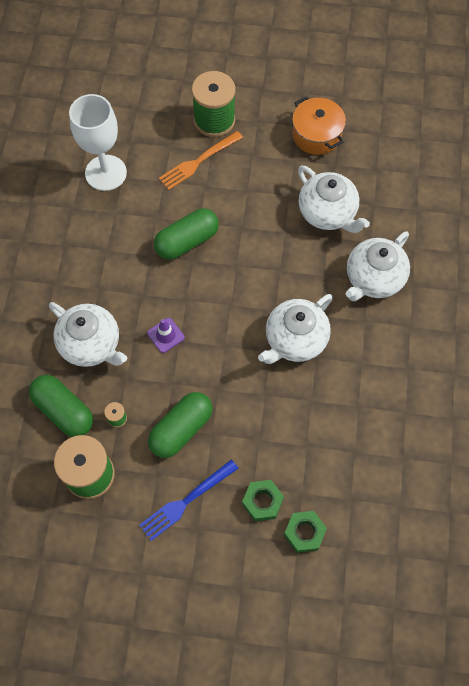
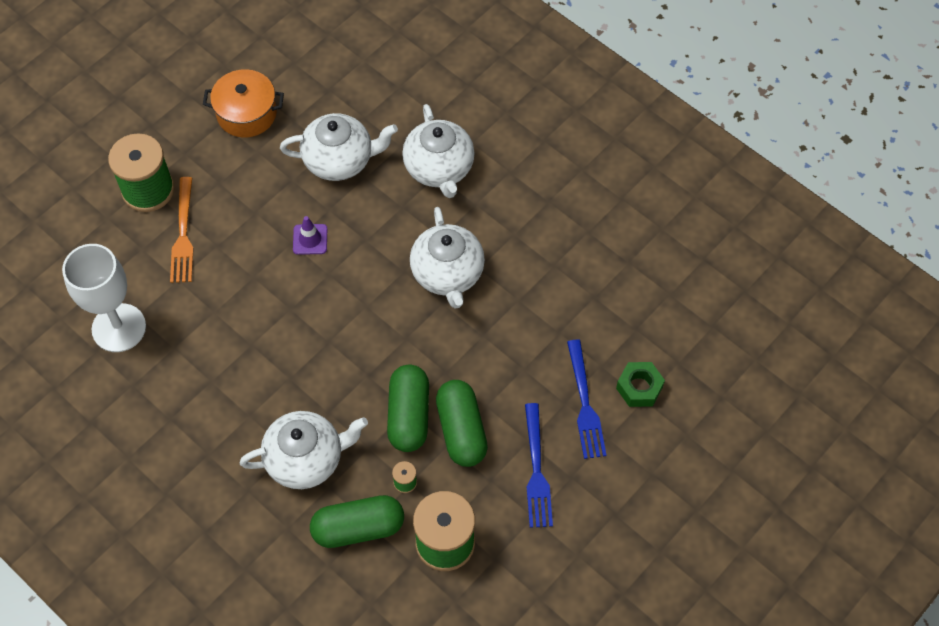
camera: 55 degrees left, 5 degrees down
(165, 335) = (352, 384): purple traffic cone -> purple traffic cone (310, 239)
(187, 241) = (265, 301): green capsule -> green capsule (409, 415)
(262, 502) = (585, 404): green nut -> blue fork

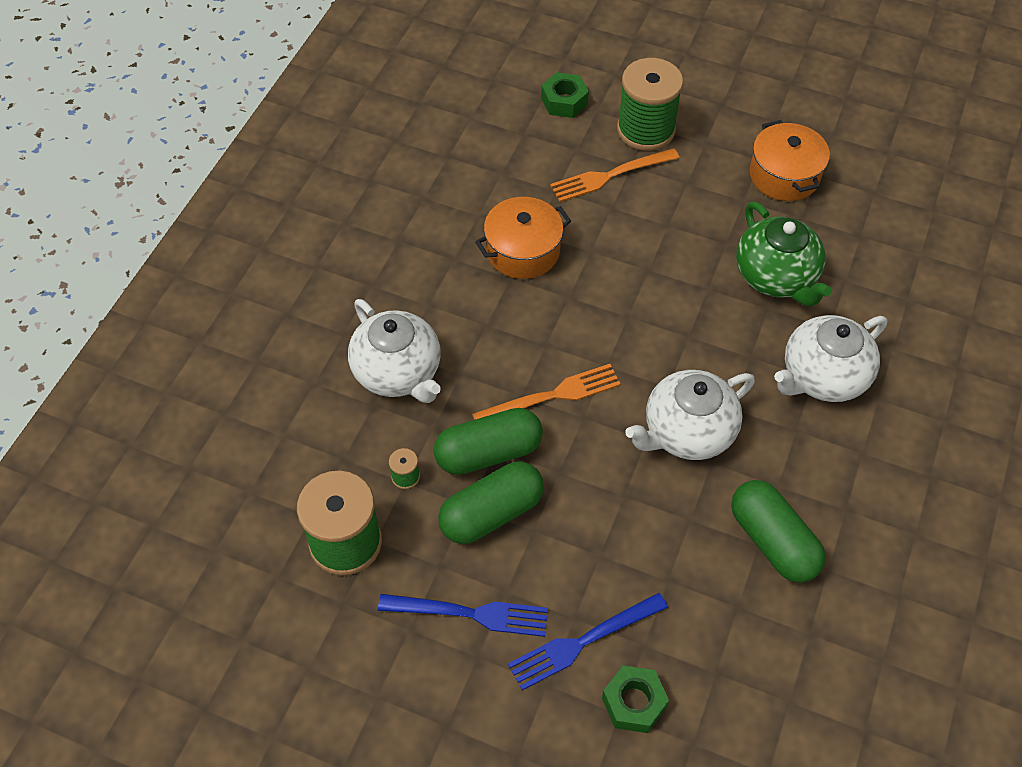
camera: 70 degrees right, 5 degrees down
(82, 239) = (564, 101): none -> green nut
(119, 328) = (480, 164): white goblet -> none
(228, 326) = (523, 251): none -> orange pot
(310, 239) = (662, 284): purple traffic cone -> none
(339, 160) = (776, 277): white teapot -> green teapot
(358, 528) = (335, 449): green capsule -> green capsule (772, 541)
(377, 353) = (553, 395): none -> orange fork
(536, 471) = (471, 613): blue fork -> blue fork turned 150 degrees counterclockwise

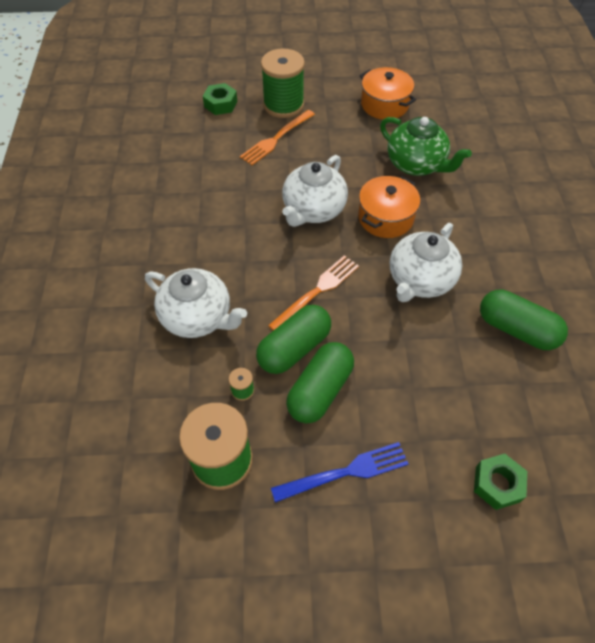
camera: 25 degrees left, 0 degrees up
(523, 251) = (244, 204): orange pot -> orange pot (385, 217)
(582, 642) = (436, 456): blue fork -> none
(822, 376) = (481, 213): white teapot -> white teapot (313, 210)

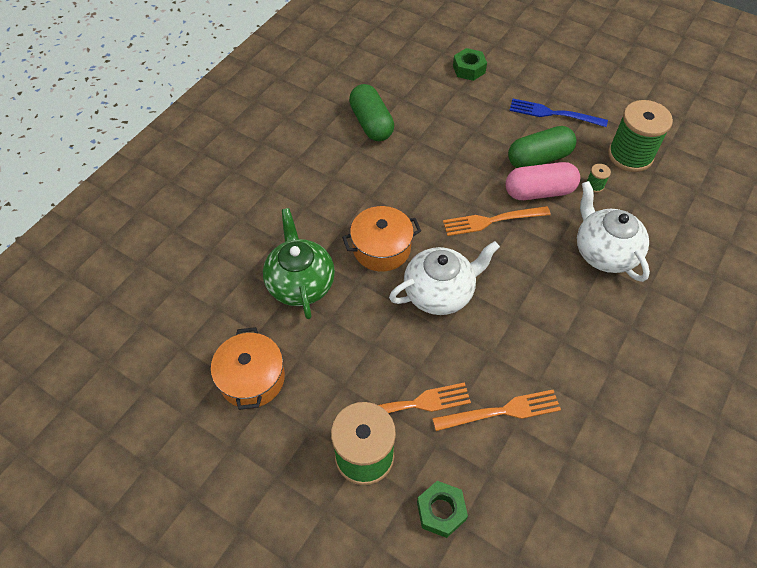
camera: 145 degrees left, 0 degrees up
(216, 163) = (502, 411): none -> orange fork
(294, 348) = (539, 191): green capsule -> pink capsule
(420, 280) = (404, 186): white teapot -> none

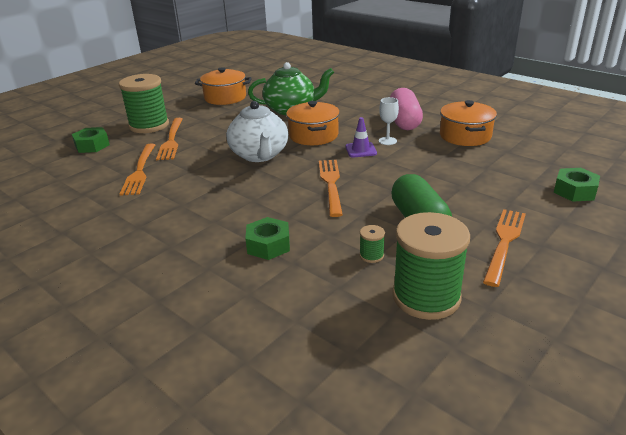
camera: 100 degrees right, 25 degrees down
(371, 123) = (465, 136): green capsule -> orange pot
(389, 182) = (387, 141): none -> white goblet
(414, 203) = (360, 150): none -> purple traffic cone
(539, 191) = (366, 215): pink capsule -> pink capsule (404, 121)
(553, 114) = (504, 242): blue fork -> orange fork
(604, 252) = (268, 245): white teapot -> green nut

